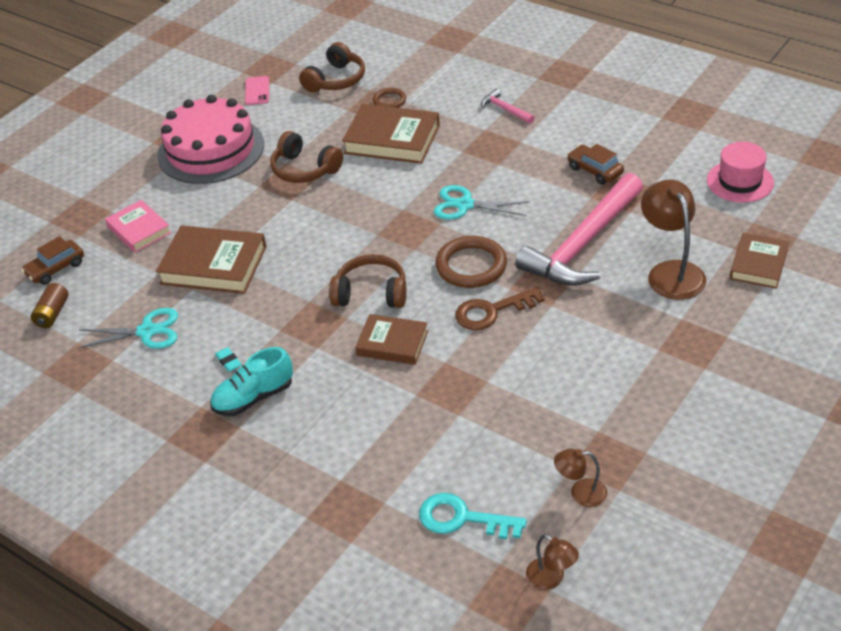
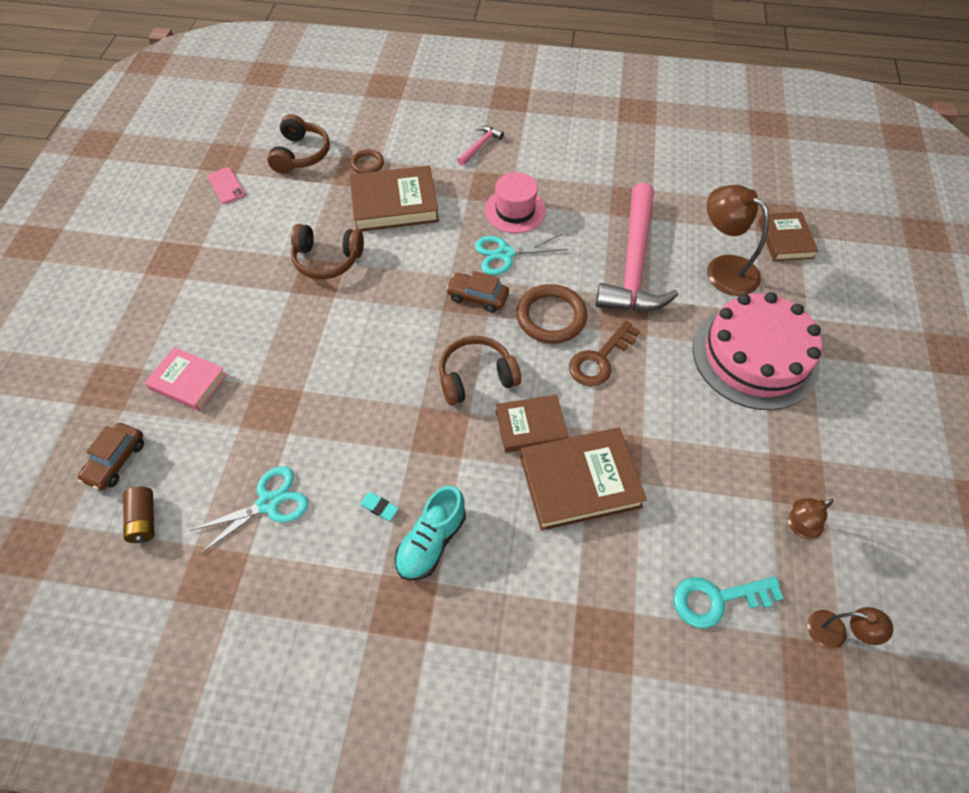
camera: 30 degrees left, 15 degrees up
(211, 150) = (215, 264): pink cake -> pink cake (755, 356)
(213, 265) = (296, 398): brown book -> brown book (580, 482)
(505, 109) = (480, 146): pink hammer -> pink hammer turned 105 degrees clockwise
(595, 170) = (596, 187): brown car -> brown car (478, 297)
(740, 181) = (719, 165): pink hat -> pink hat (515, 210)

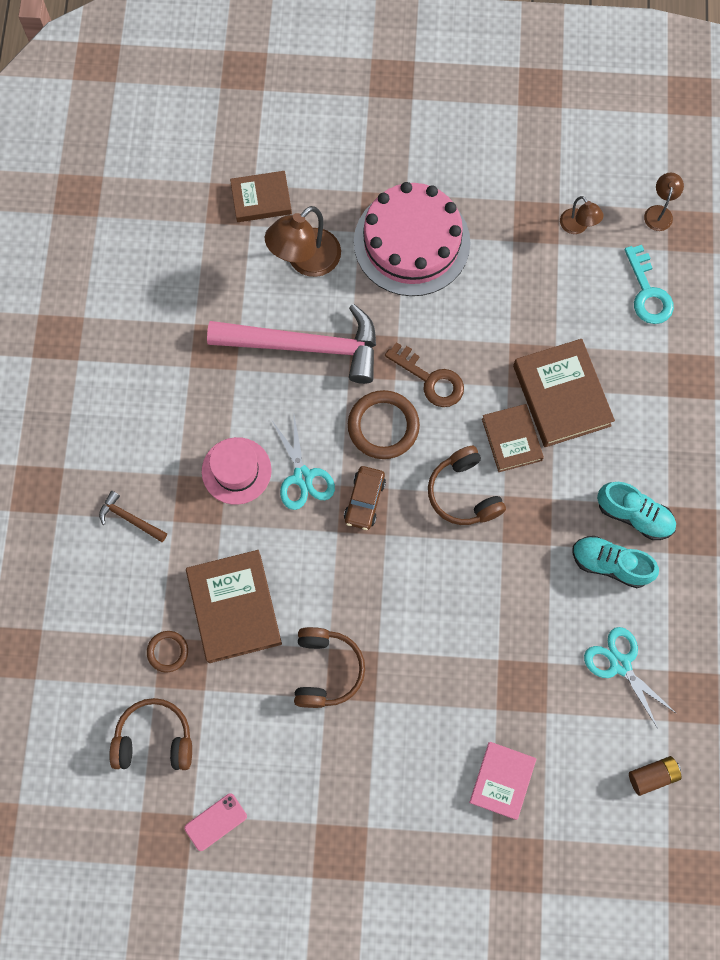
camera: 95 degrees left, 15 degrees up
(116, 461) = (598, 825): brown car -> none
(379, 507) = (610, 564): turquoise eraser -> turquoise shoe
(480, 146) = (130, 518): pink hammer -> brown hammer

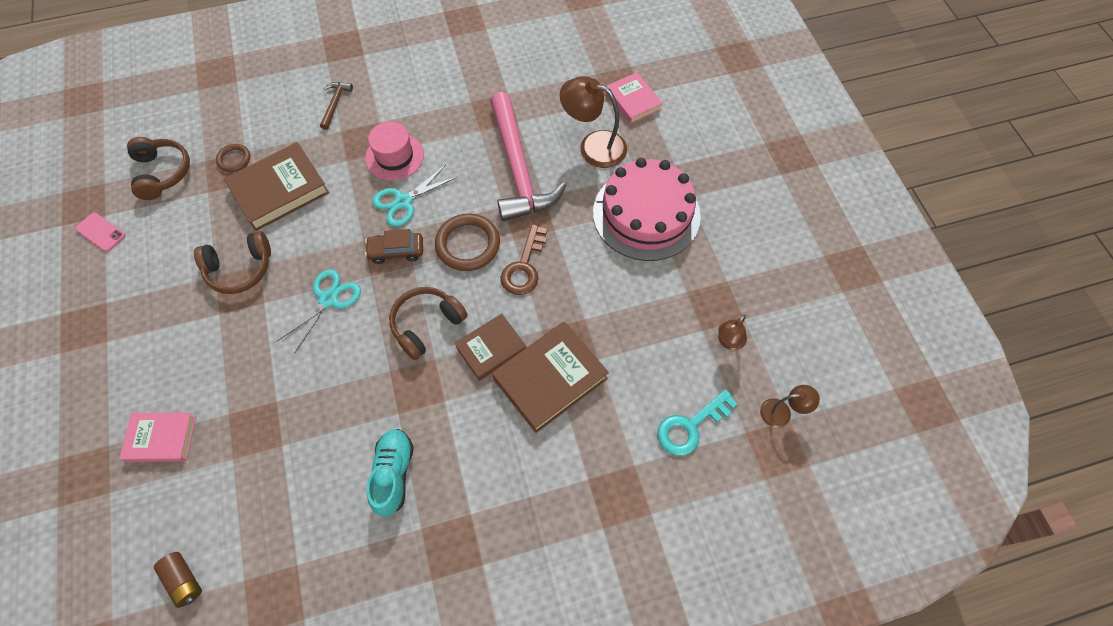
camera: 70 degrees right, 10 degrees down
(261, 199) = (633, 101): brown book -> pink book
(620, 664) = (293, 514): turquoise scissors -> turquoise scissors (328, 299)
(634, 515) = (450, 482): turquoise shoe -> none

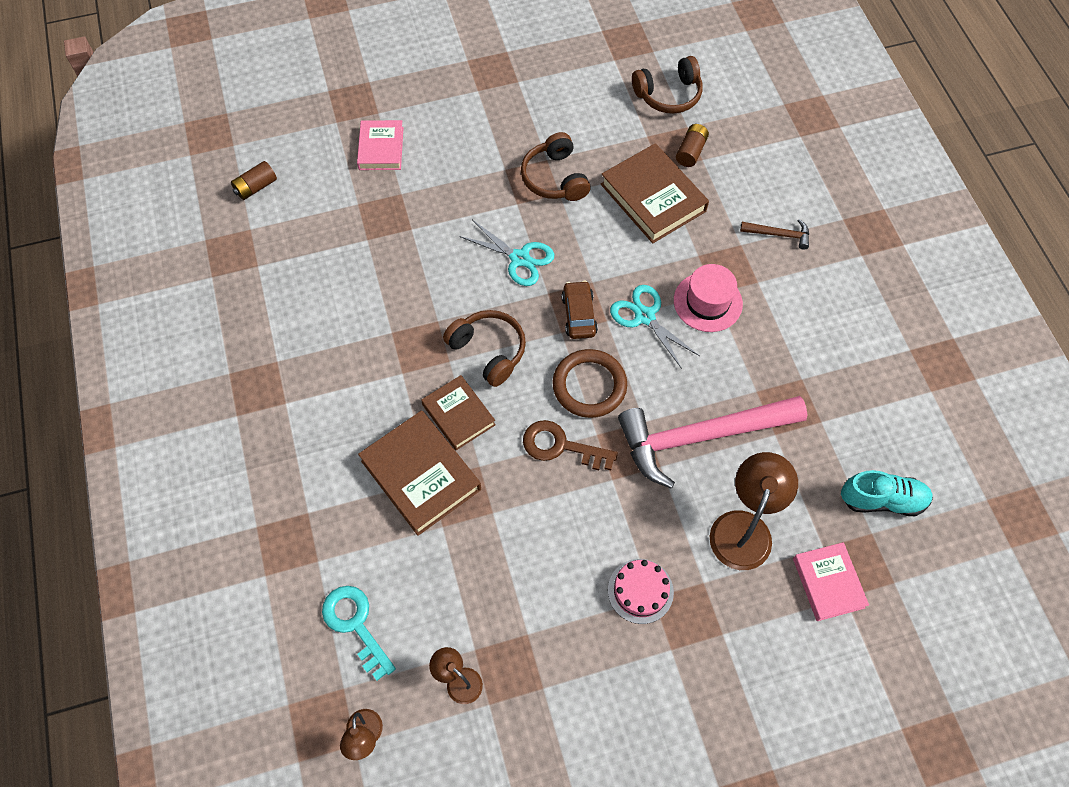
camera: 90 degrees right, 0 degrees up
(100, 232) = (595, 61): pink phone -> none
(234, 159) = (690, 151): brown ring -> brown battery
(393, 474) = (331, 333): turquoise shoe -> turquoise shoe (882, 500)
(633, 101) = (828, 583): pink book -> pink book turned 75 degrees counterclockwise
(646, 214) = (640, 591): pink cake -> pink cake, size x0.47

